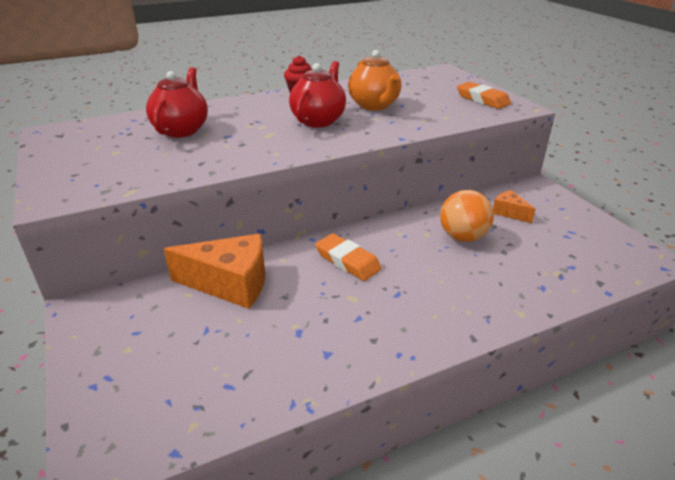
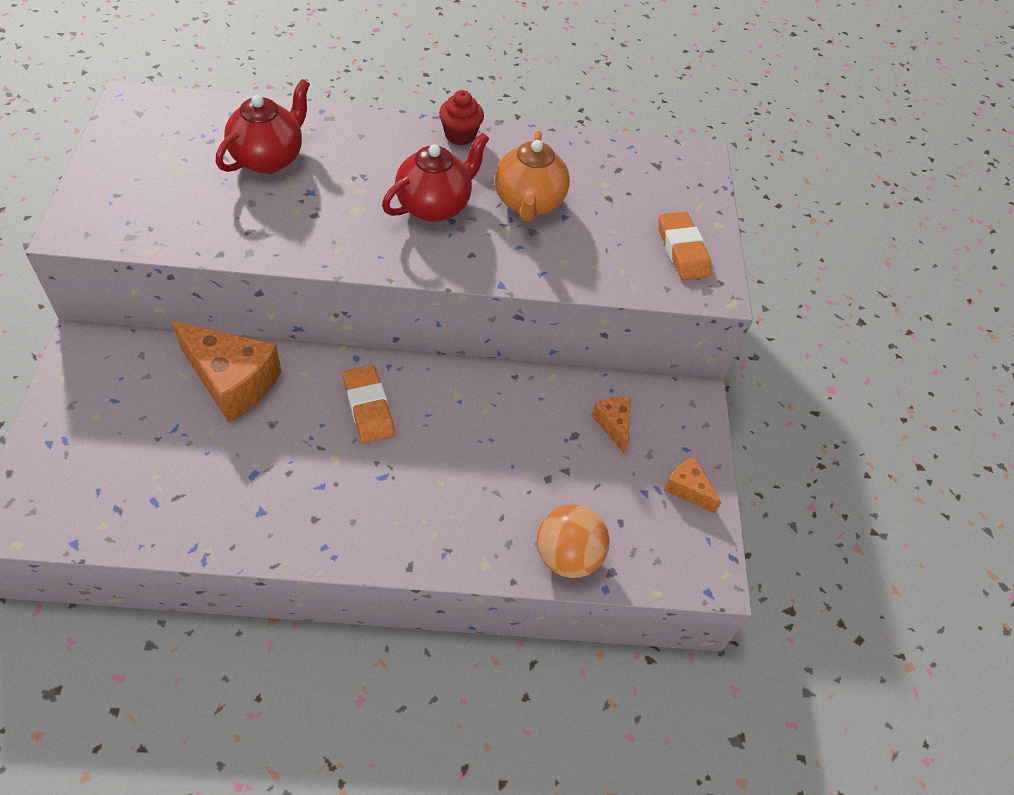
camera: 20 degrees right, 20 degrees up
(462, 237) = (522, 435): orange ball -> orange ball (567, 556)
(587, 225) = (687, 489): none -> orange cheese

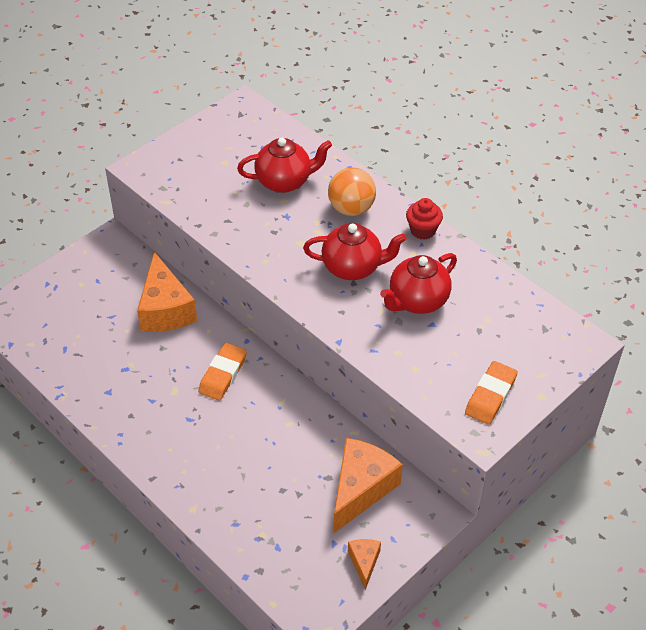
camera: 50 degrees right, 5 degrees down
(528, 203) = (417, 301): orange teapot -> red teapot
(567, 556) = (244, 541): orange ball -> orange ball (351, 208)
(613, 425) = (361, 489): orange cheese -> orange cheese, size x2.01

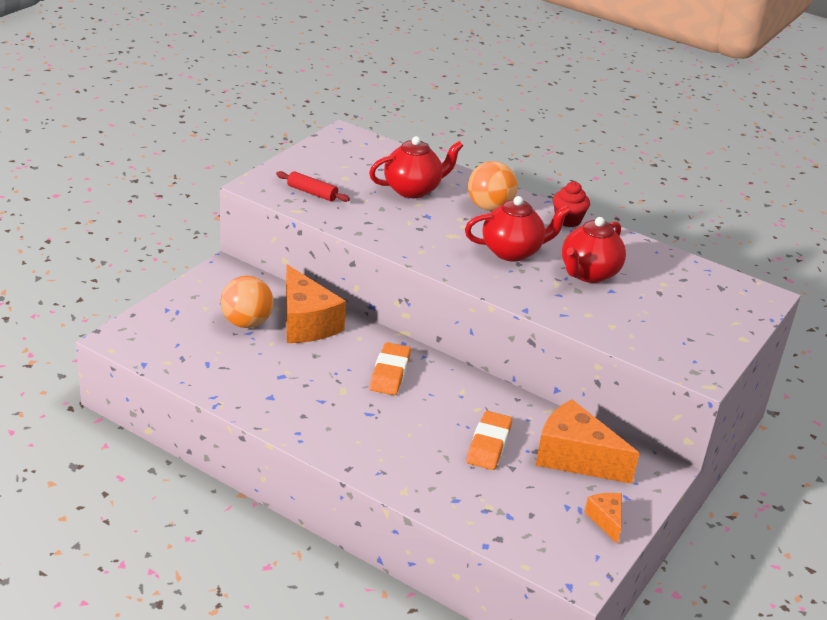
camera: 15 degrees left, 15 degrees down
(112, 305) = (247, 323): none -> orange ball
(187, 180) = (312, 193): none -> red rolling pin
(361, 489) = (575, 458): orange cheese -> orange cheese turned 75 degrees counterclockwise
(490, 395) = (695, 342): orange eraser -> orange eraser (488, 444)

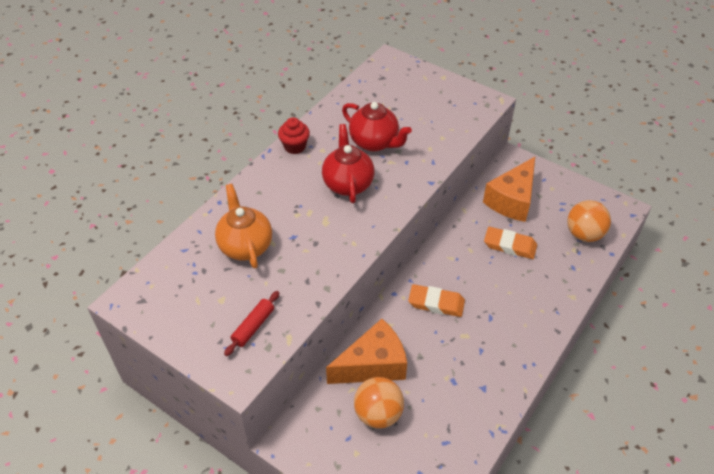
camera: 85 degrees left, 15 degrees up
(413, 190) = (245, 246): red teapot -> orange teapot
(489, 207) = (275, 194): orange ball -> orange ball (584, 234)
(606, 520) = (569, 191): orange cheese -> none

